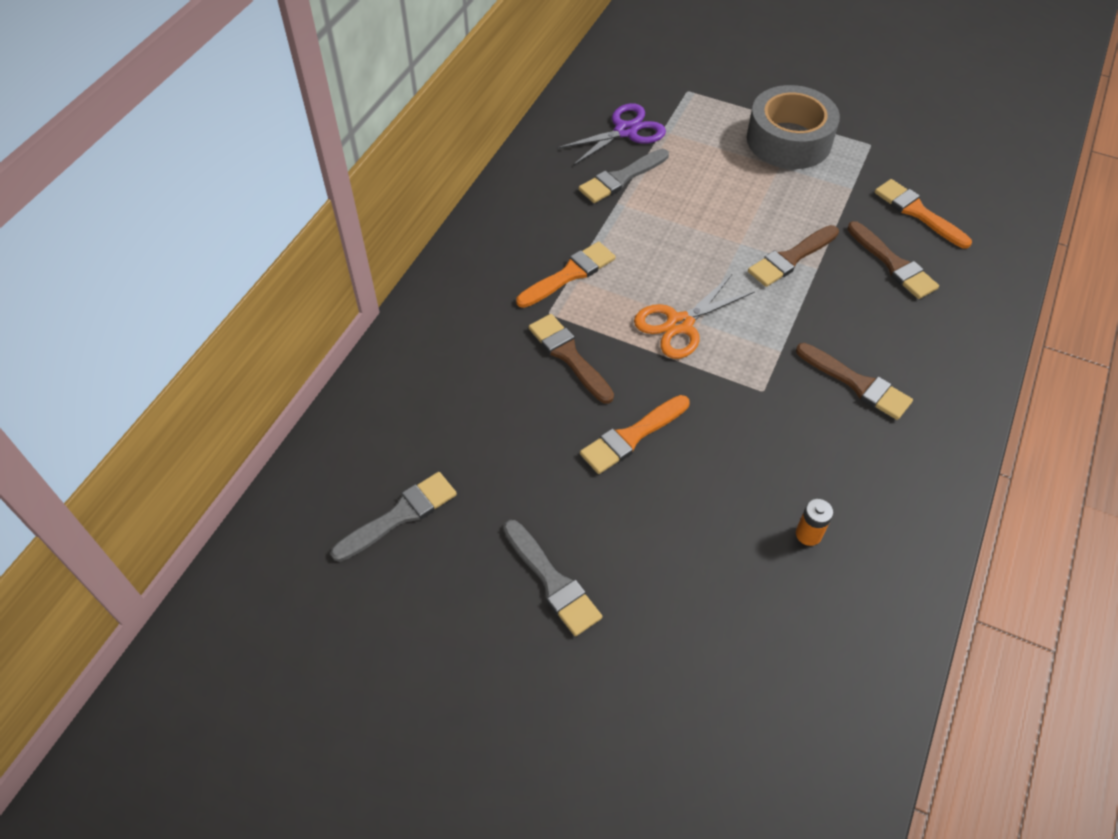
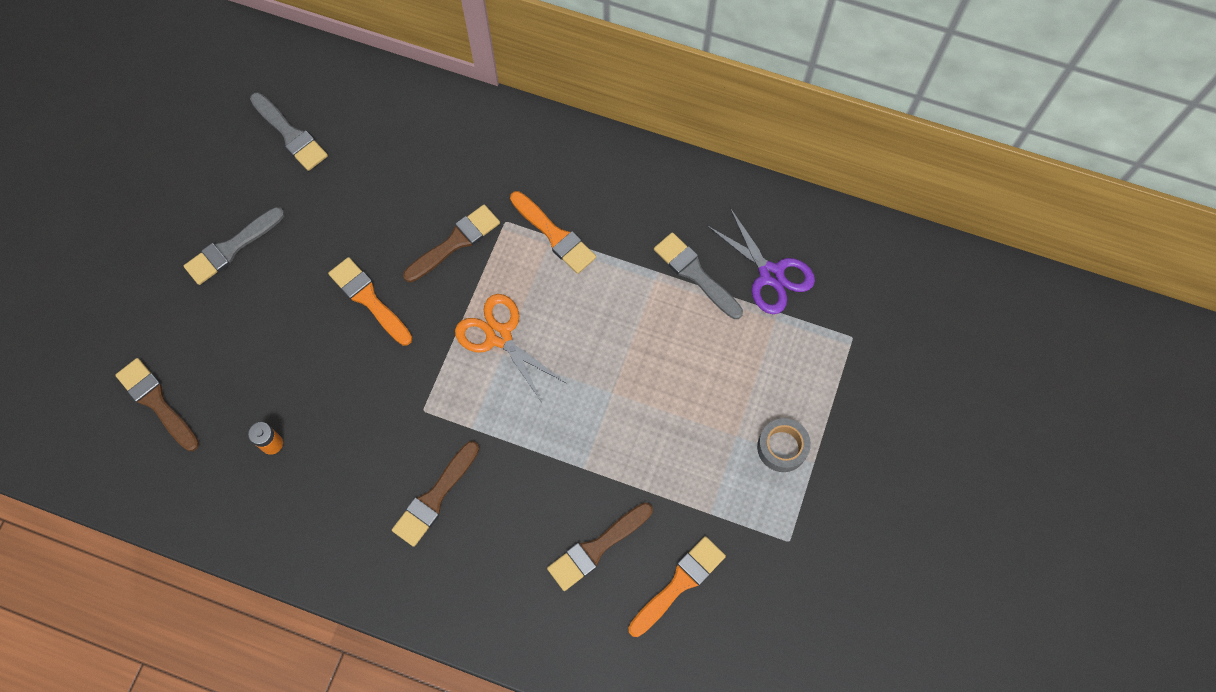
camera: 85 degrees right, 15 degrees up
(789, 140) = (782, 447): grey tape -> grey tape, size x0.51
(791, 258) = (595, 442): brown brush -> brown brush (156, 402)

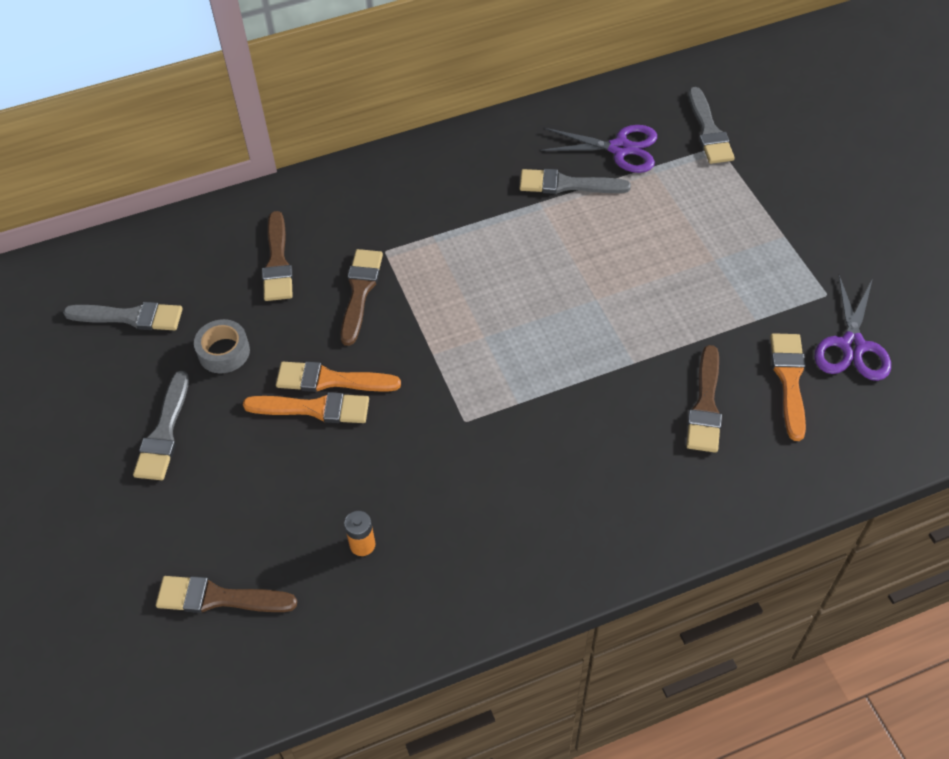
camera: 40 degrees left, 15 degrees down
(435, 497) = (544, 472): brown brush -> brown brush (277, 262)
(499, 336) = (467, 326): orange scissors -> none
(554, 235) = (434, 233): orange brush -> orange brush (314, 409)
(758, 599) = (852, 346): none -> purple scissors
(782, 447) = (753, 243): grey tape -> grey tape (224, 352)
(861, 317) = (709, 131): none -> grey brush

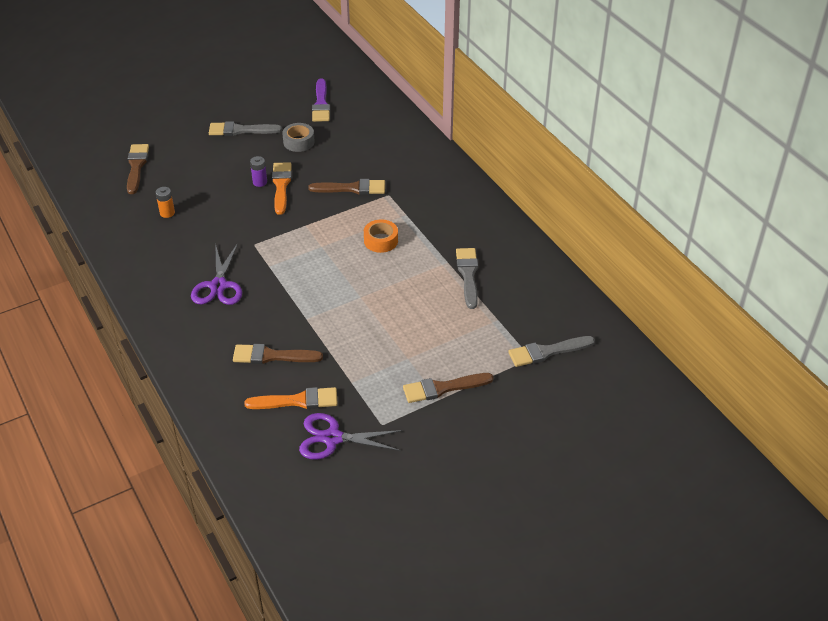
camera: 80 degrees right, 10 degrees down
(130, 317) = (321, 104): grey brush -> purple brush
(277, 262) = (371, 151): brown brush -> brown brush (443, 388)
(314, 409) = (260, 182): orange brush -> purple battery
(484, 267) = (381, 241): none -> orange tape
(620, 149) = (513, 301): purple scissors -> purple scissors (218, 286)

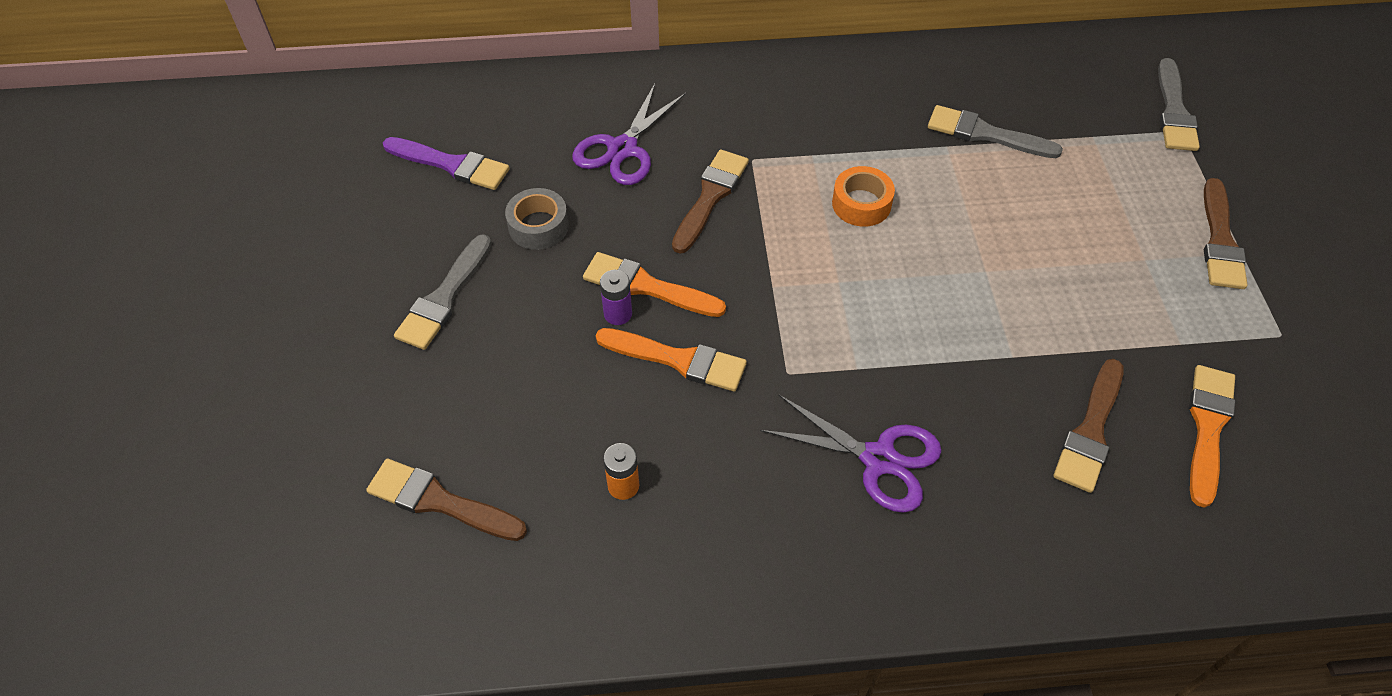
camera: 65 degrees left, 10 degrees up
(243, 208) = (678, 360): none -> orange brush
(332, 438) = (1301, 406): purple scissors -> purple scissors (622, 149)

